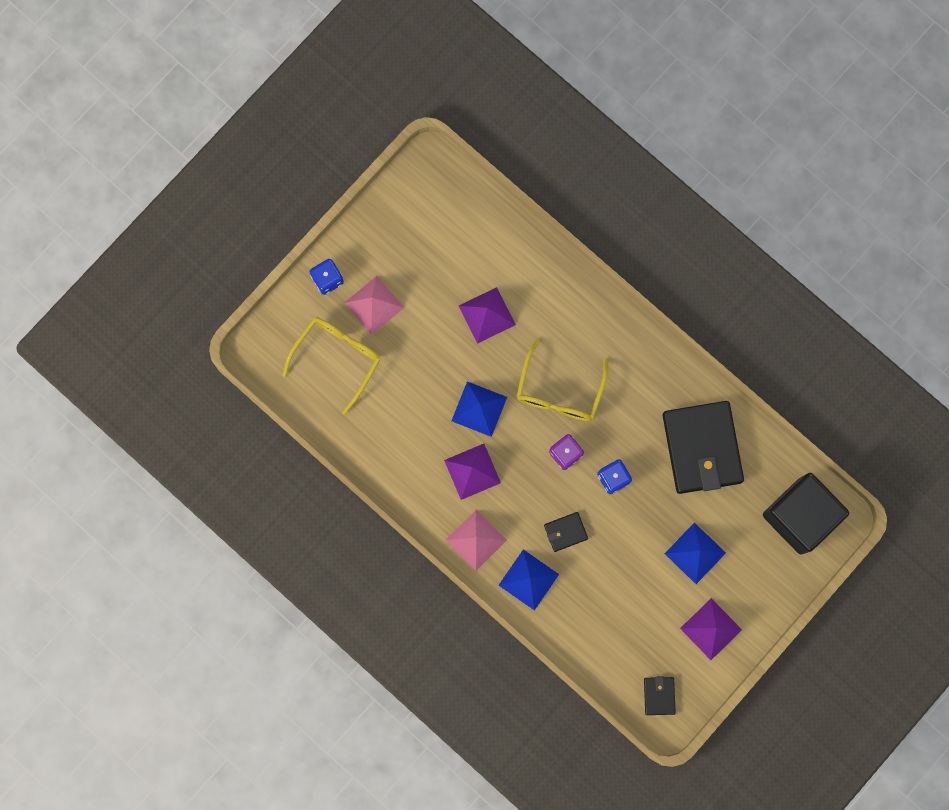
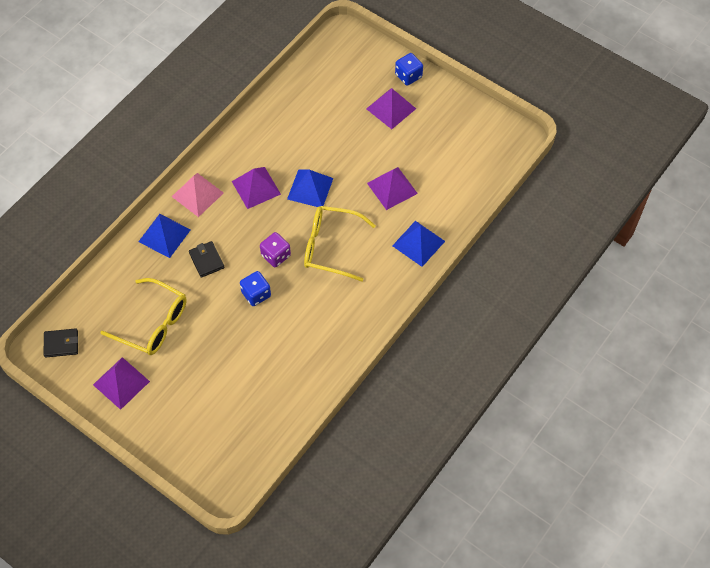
camera: 85 degrees right, 20 degrees down
(337, 358) = (344, 87): yellow glasses -> yellow glasses (153, 323)
(374, 305) = (391, 108): pink pyramid -> purple pyramid
(695, 553) = (190, 365): blue pyramid -> blue pyramid (418, 243)
(702, 448) = (288, 365): black wallet -> none
(800, 516) = (228, 454): black cube -> none

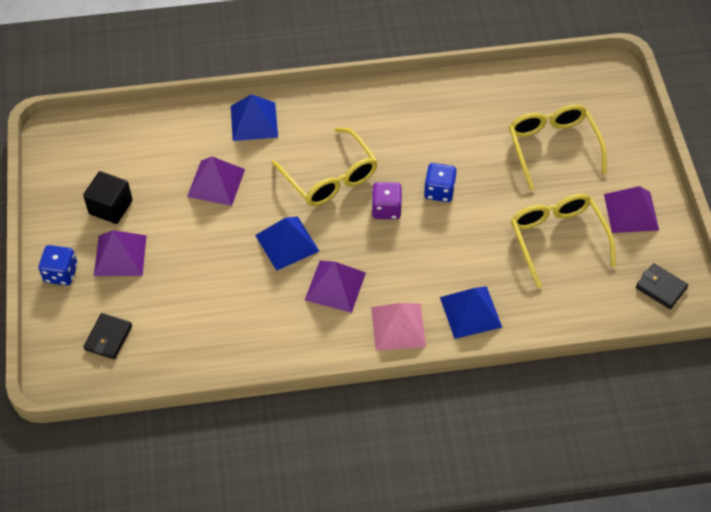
camera: 135 degrees left, 5 degrees down
(206, 260) = (453, 255): black wallet -> black wallet (108, 338)
(213, 388) = (552, 147): none -> yellow glasses
(430, 127) = (110, 207): none -> black cube

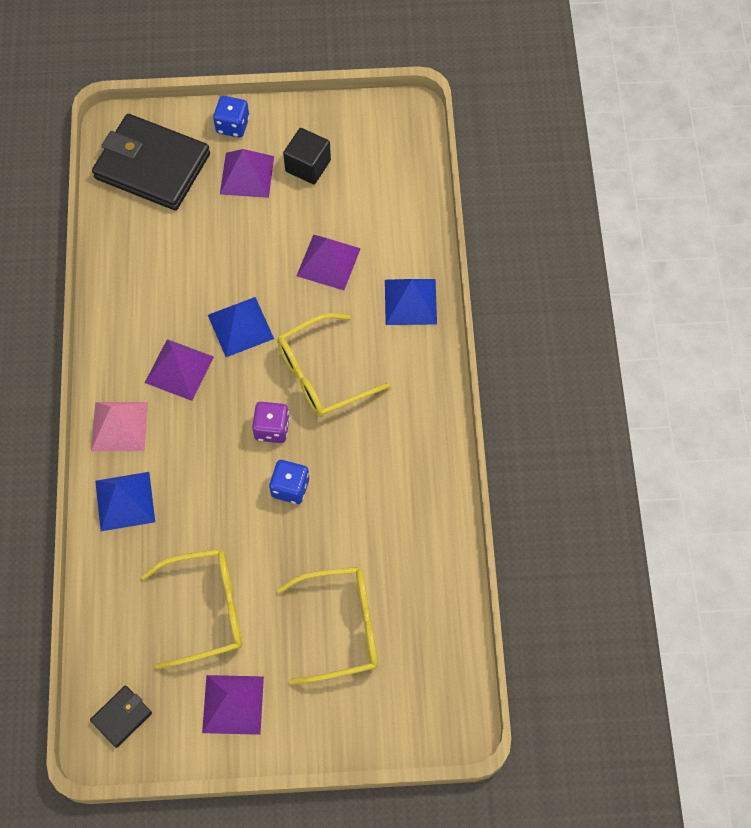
camera: 95 degrees right, 10 degrees up
(108, 338) = (152, 166): black wallet -> black wallet, size x2.29

